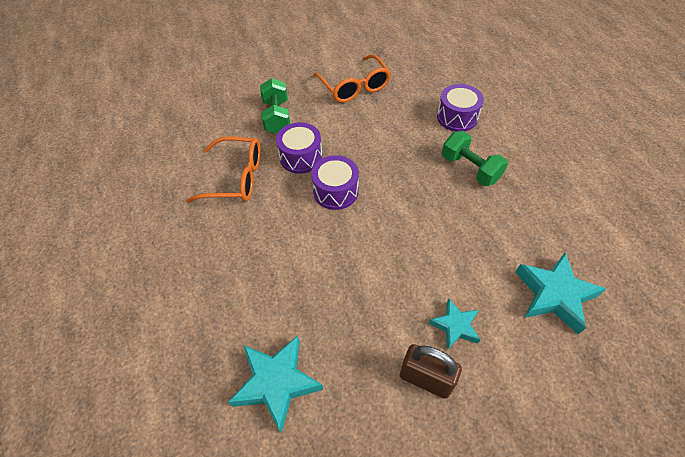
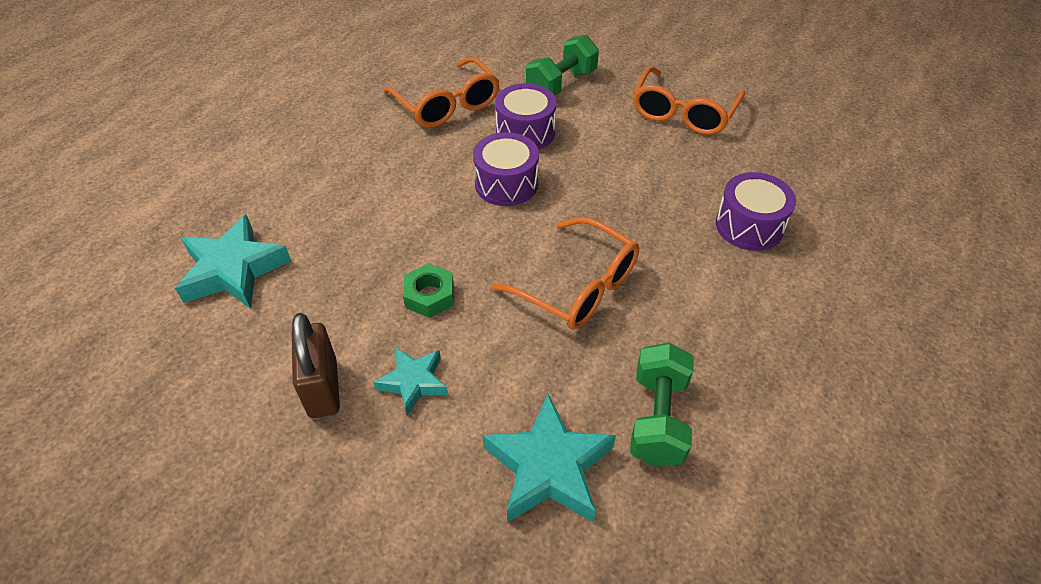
camera: 50 degrees right, 5 degrees down
(394, 280) = (429, 296): none -> green nut
(443, 208) = (578, 287): none -> orange glasses
(470, 168) = (673, 281): green dumbbell -> green dumbbell (658, 418)

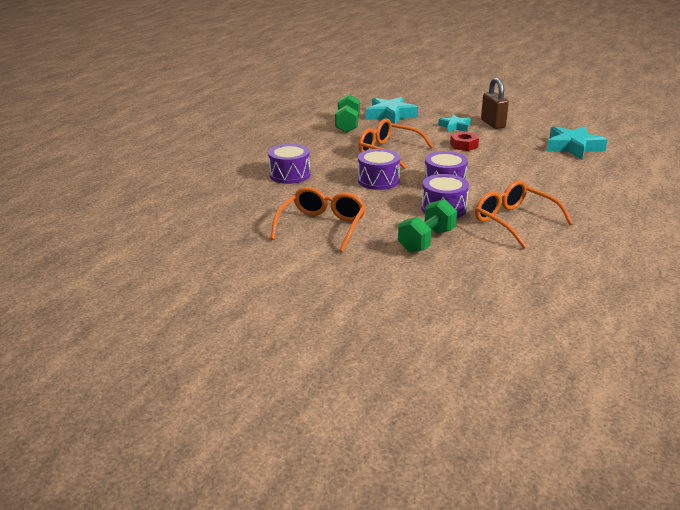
camera: 175 degrees right, 20 degrees down
(429, 296) = (464, 145): green nut -> red nut
(605, 199) = (378, 180): none -> purple drum

